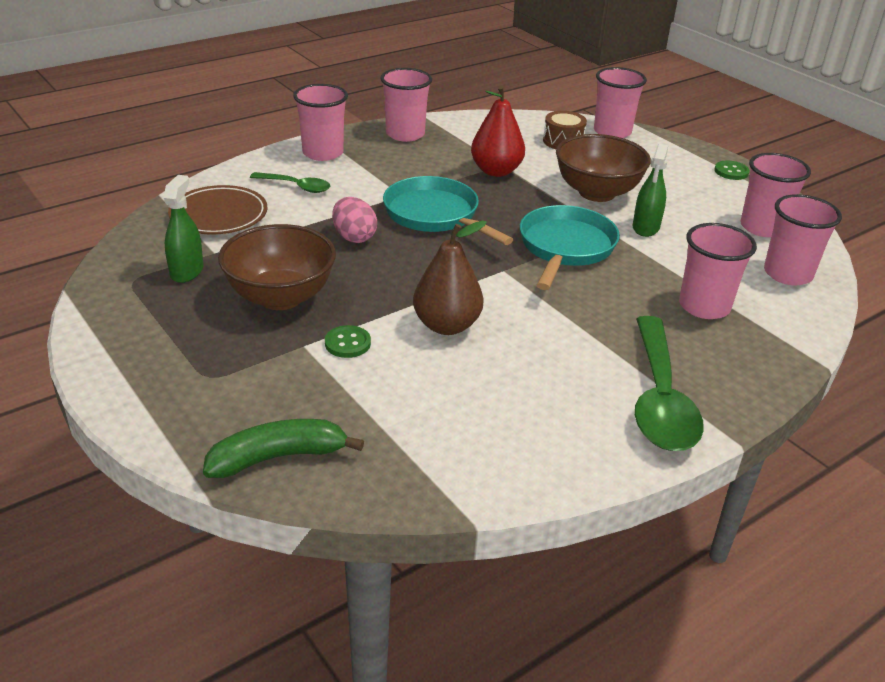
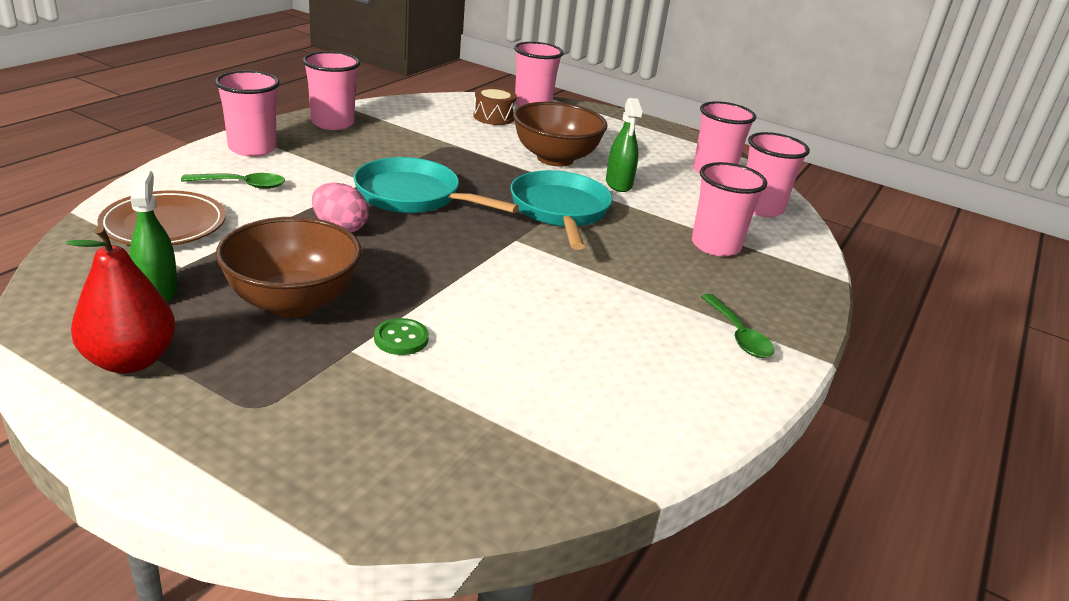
camera: 25 degrees left, 5 degrees down
(277, 457) = (398, 483): green banana -> none
(446, 325) = (495, 302): brown pear -> none
(496, 171) = (448, 149): red pear -> red pear (130, 360)
(660, 398) = (738, 335): green spoon -> green spoon, size x0.53
(731, 172) = (656, 130): green button -> none

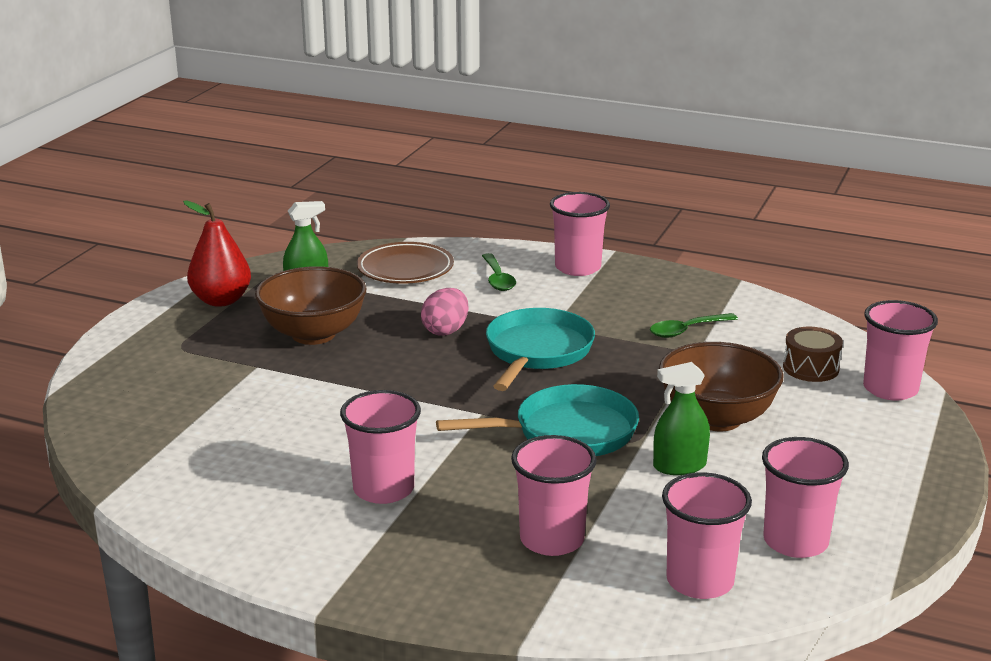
camera: 85 degrees right, 5 degrees down
(332, 123) = (680, 288): pink cup -> pink cup (383, 489)
(401, 339) = (278, 382): green button -> none
(738, 335) = (349, 551): green spoon -> green spoon (687, 330)

